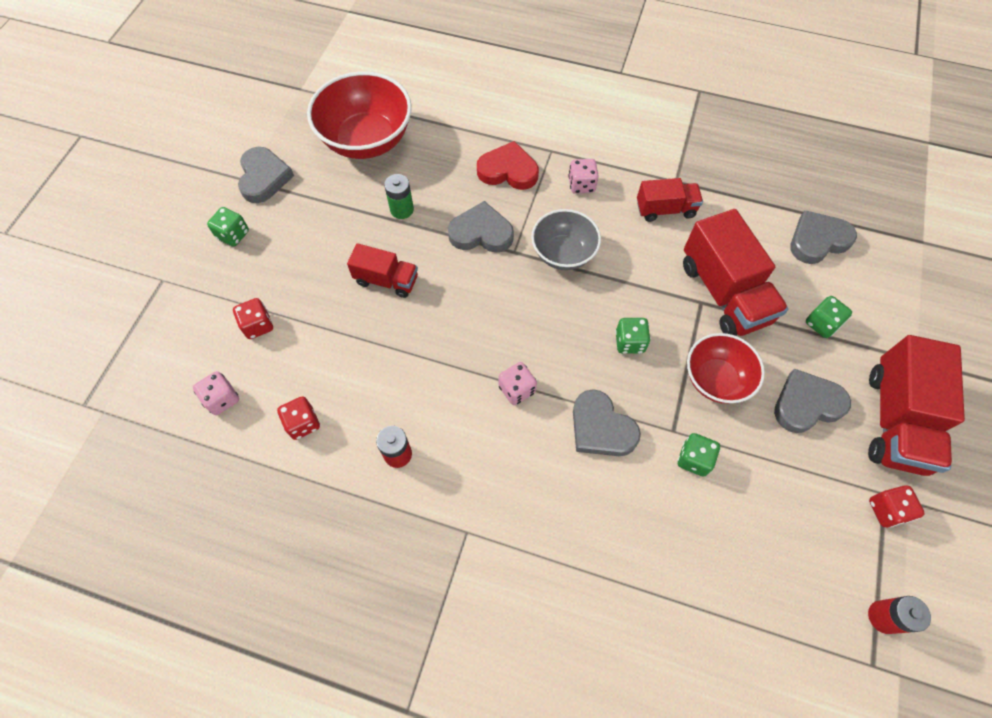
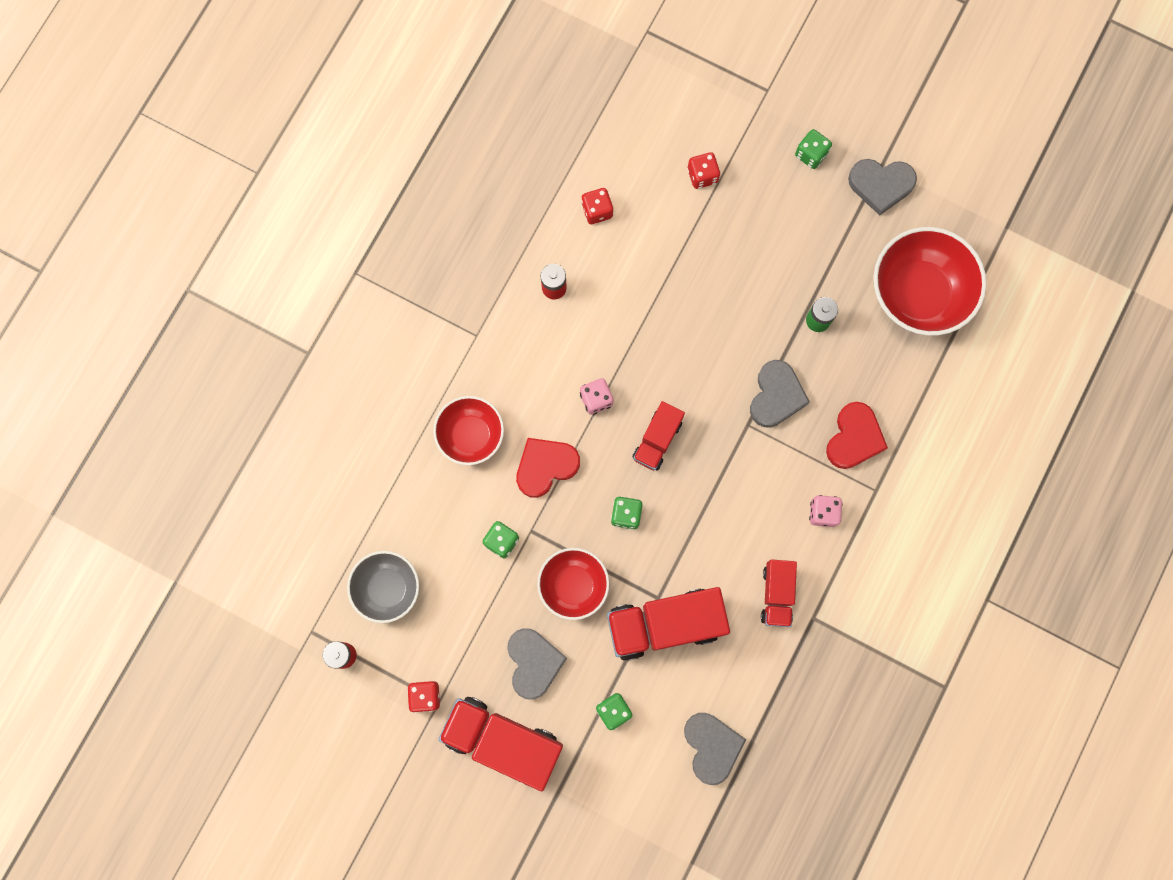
camera: 100 degrees right, 15 degrees up
(222, 399) = (632, 144): pink dice -> none
(386, 280) = (733, 296): red truck -> red truck (657, 440)
(563, 253) = (737, 474): grey bowl -> grey bowl (387, 588)
(586, 516) = (471, 435): none -> red bowl
(601, 428) = (545, 466): grey heart -> red heart

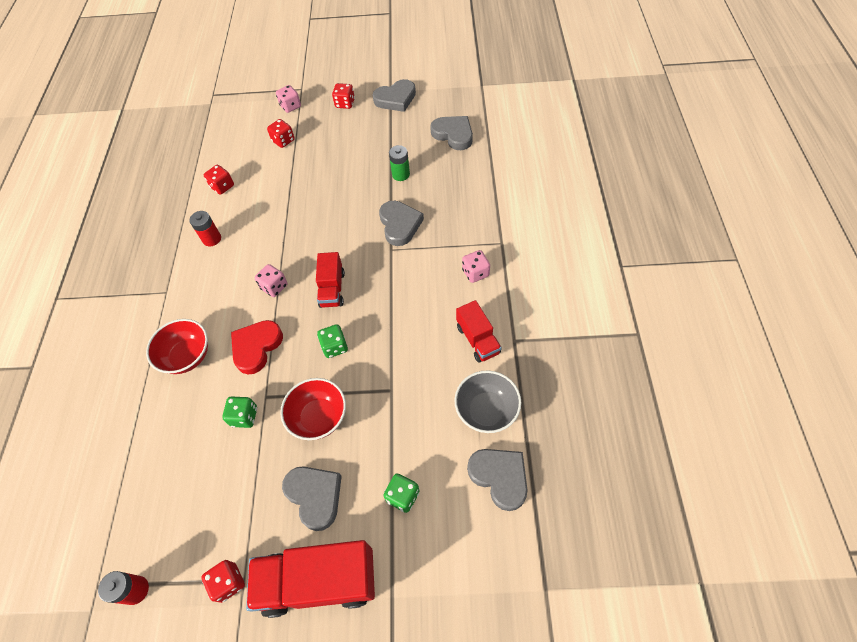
camera: 25 degrees left, 20 degrees down
(387, 588) = (158, 507): grey bowl -> grey bowl (486, 410)
(665, 624) = (407, 405): red truck -> none
(738, 117) = (290, 106): none -> pink dice
(811, 154) = (345, 103): green dice -> red dice
(854, 438) = (466, 222): red heart -> none
(918, 293) = (453, 134): red bowl -> grey heart

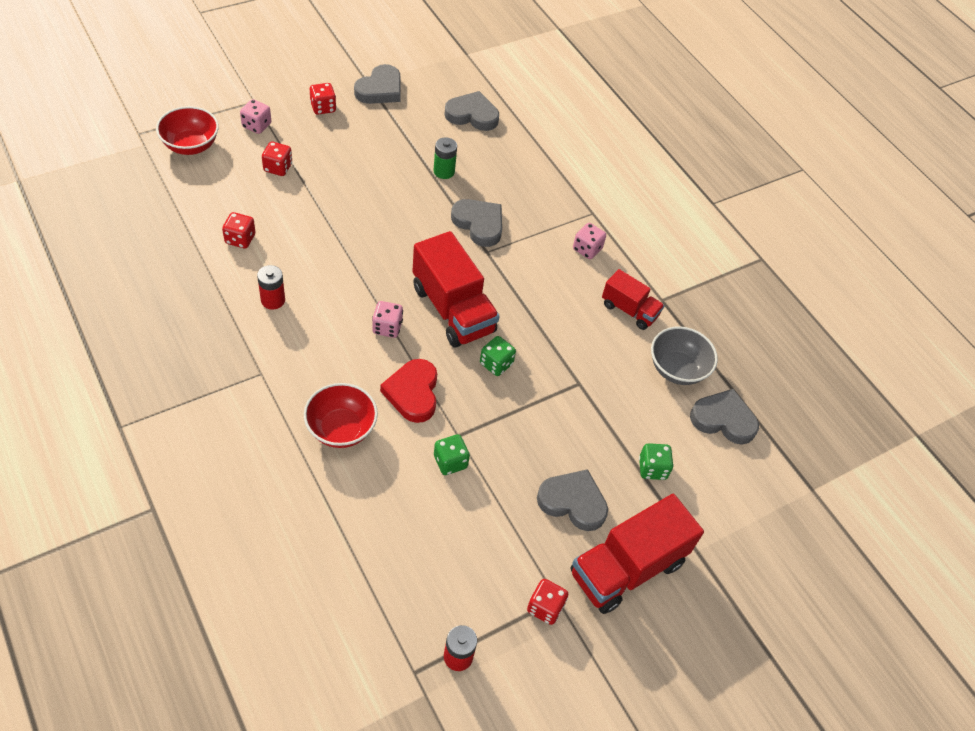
camera: 40 degrees left, 5 degrees down
(319, 417) = (527, 433): red bowl -> red bowl (191, 145)
(332, 289) = (453, 309): red truck -> red truck, size x1.74

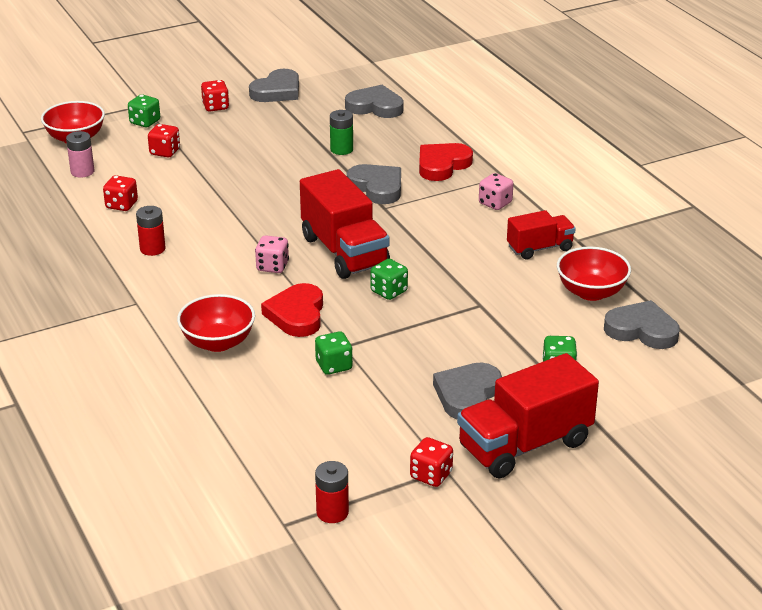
camera: 10 degrees right, 20 degrees down
(200, 191) = (82, 171): none -> pink battery
(256, 125) = (145, 122): pink dice -> green dice
(537, 196) = (442, 165): none -> red heart
(573, 502) = (467, 395): grey heart -> grey heart turned 90 degrees counterclockwise
(629, 310) = (539, 248): red truck -> red truck turned 60 degrees counterclockwise
(677, 369) = (591, 292): grey bowl -> red bowl

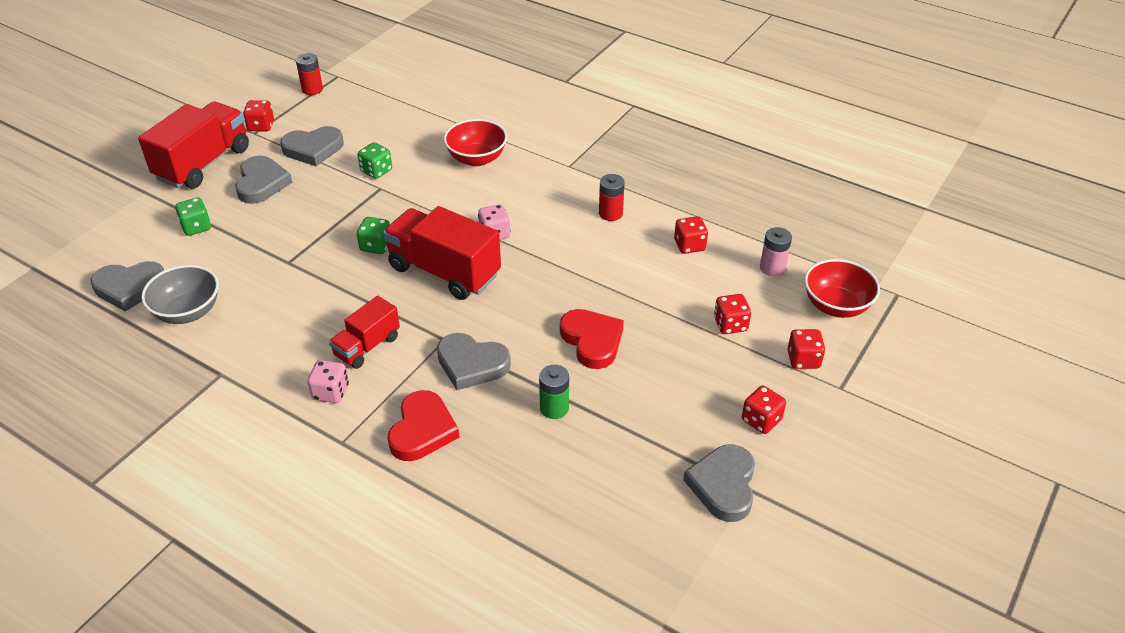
camera: 150 degrees right, 10 degrees up
(145, 122) = (803, 359): green dice -> red dice
(296, 315) = (437, 199): red heart -> red heart (592, 341)
(375, 106) = (577, 510): grey heart -> grey heart (313, 149)
(539, 248) = (257, 347): red truck -> red truck (367, 346)
(591, 292) = (188, 312): red bowl -> grey bowl

